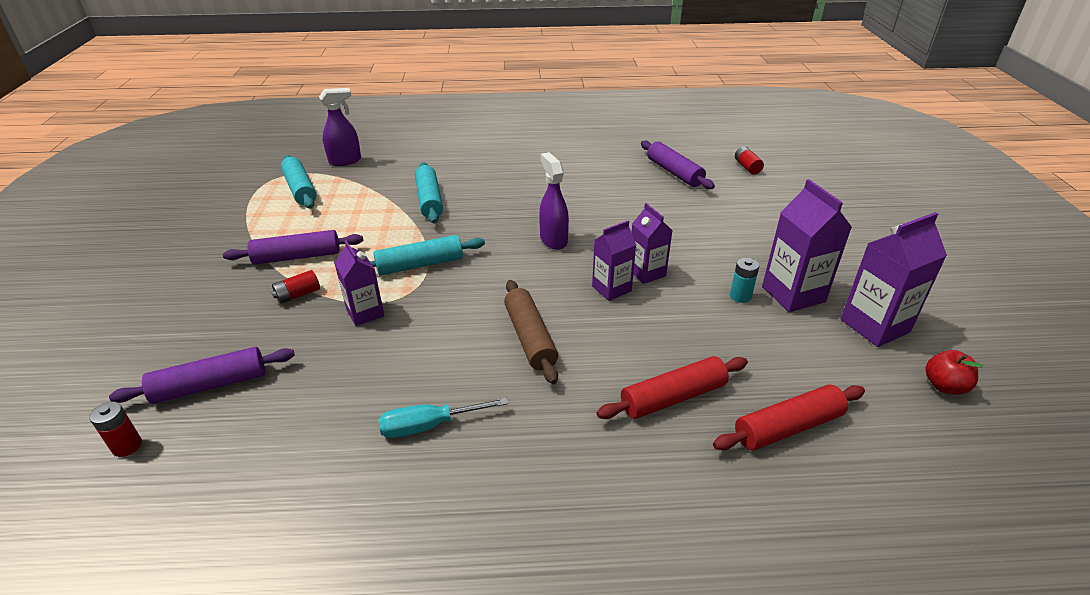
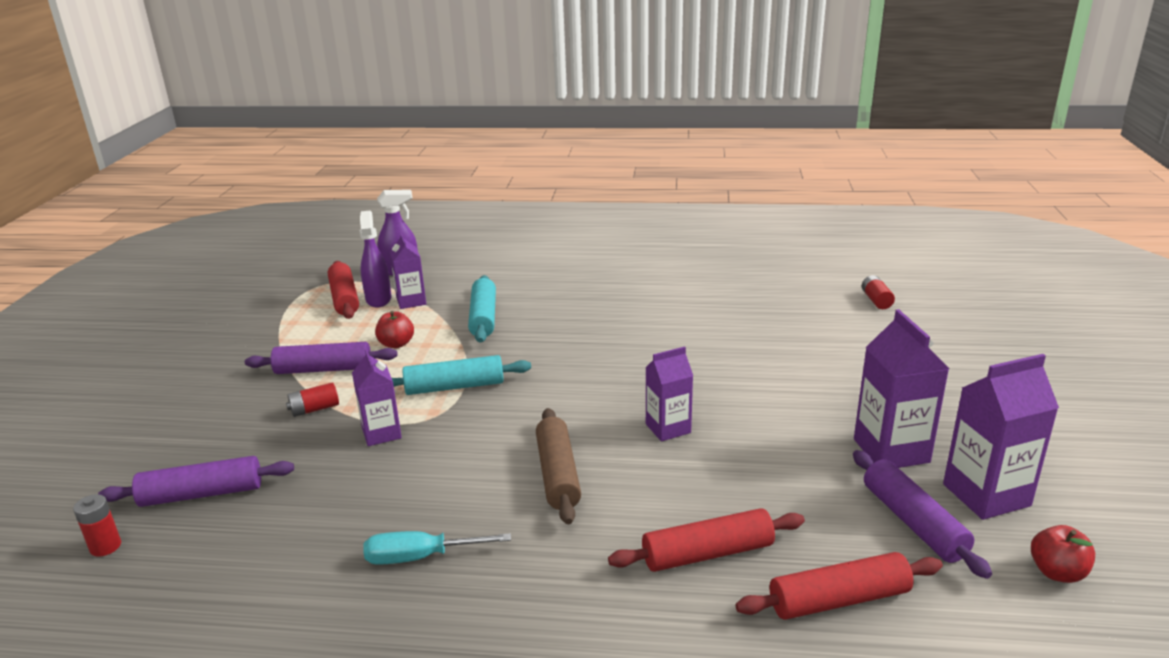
camera: 10 degrees right, 10 degrees down
(300, 189) = (345, 298): turquoise rolling pin -> red rolling pin
(358, 229) = (396, 344): none -> red apple
(553, 240) = (614, 369): purple spray bottle -> purple spray bottle (378, 299)
(646, 273) = (715, 413): purple carton -> purple carton (411, 301)
(674, 172) = (782, 302): purple rolling pin -> purple rolling pin (913, 522)
(740, 296) = (823, 448): turquoise battery -> none

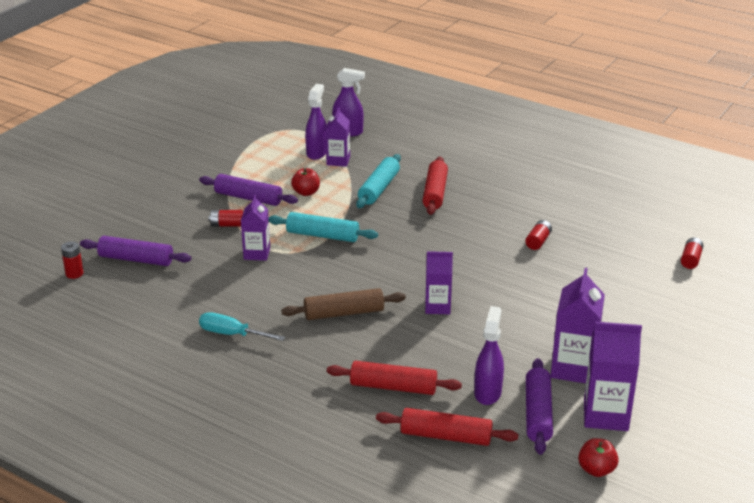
camera: 25 degrees right, 5 degrees up
(345, 298) = (294, 145): red rolling pin -> red rolling pin (435, 193)
(558, 474) = (344, 313): brown rolling pin -> brown rolling pin turned 60 degrees clockwise
(710, 324) = (538, 241): none -> red battery
(829, 517) = (487, 393): none -> purple spray bottle

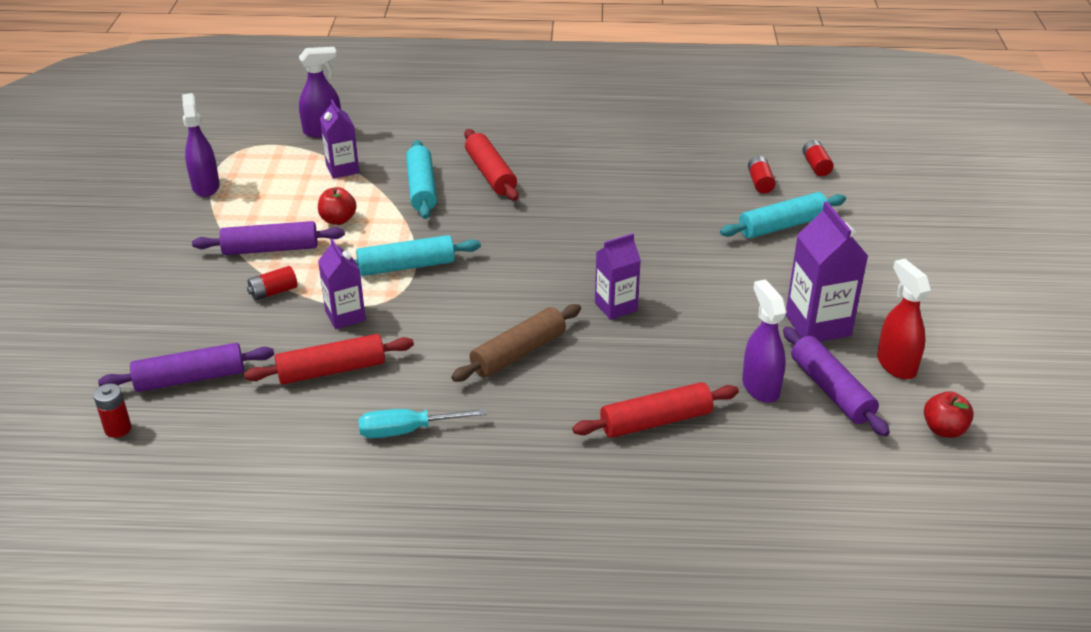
camera: 30 degrees left, 5 degrees up
(317, 153) = (307, 167): purple spray bottle -> purple spray bottle (205, 186)
(445, 436) = (765, 457): red rolling pin -> red rolling pin (331, 370)
(538, 241) = (651, 195): red battery -> red battery (760, 182)
(605, 415) = (896, 364): purple carton -> red spray bottle
(617, 293) = (782, 225): none -> turquoise rolling pin

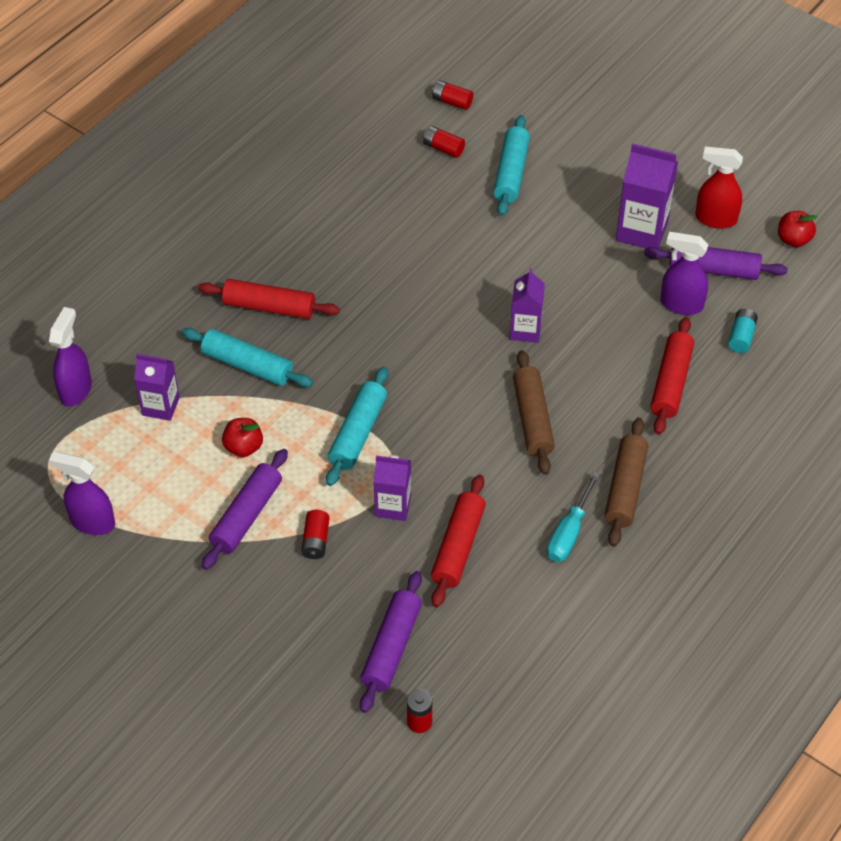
camera: 55 degrees left, 15 degrees up
(493, 445) = (625, 488): none -> brown rolling pin
(770, 446) = (741, 337): none -> turquoise battery

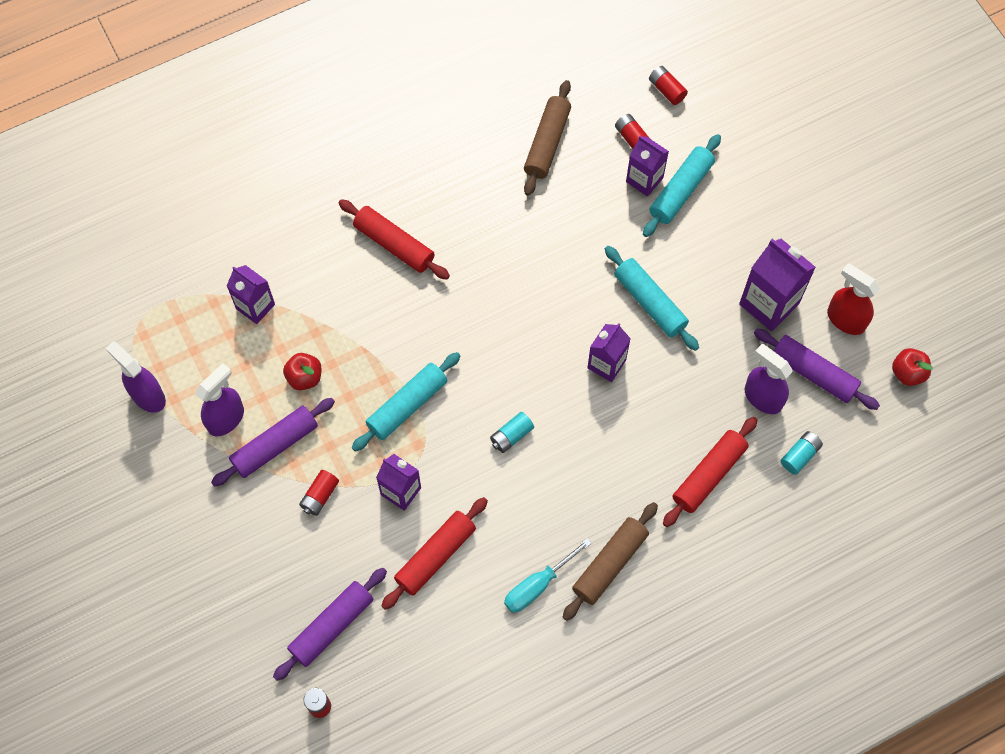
camera: 25 degrees right, 15 degrees up
(76, 390) = (193, 259): purple spray bottle -> purple spray bottle (226, 418)
(247, 365) = (347, 296): turquoise rolling pin -> turquoise rolling pin (650, 302)
(472, 420) = (511, 436): none -> turquoise battery
(473, 176) = (644, 180): none -> purple carton
(533, 419) = (565, 458): brown rolling pin -> brown rolling pin (547, 143)

